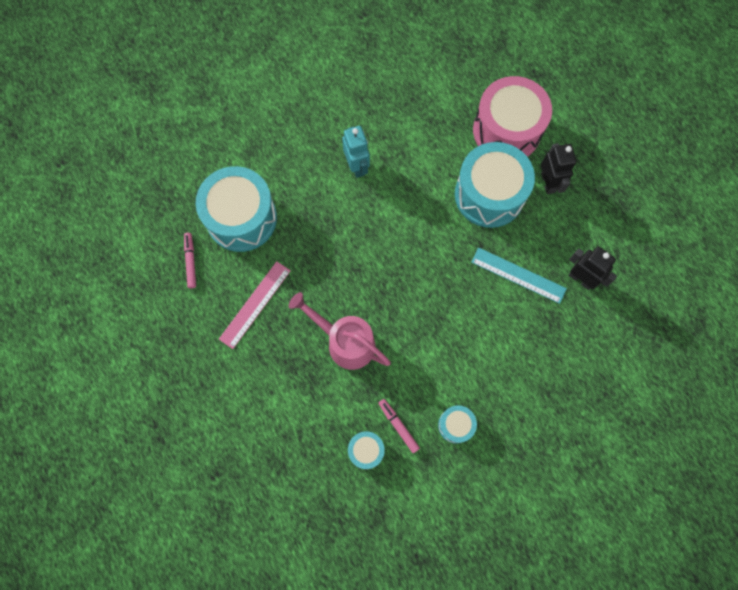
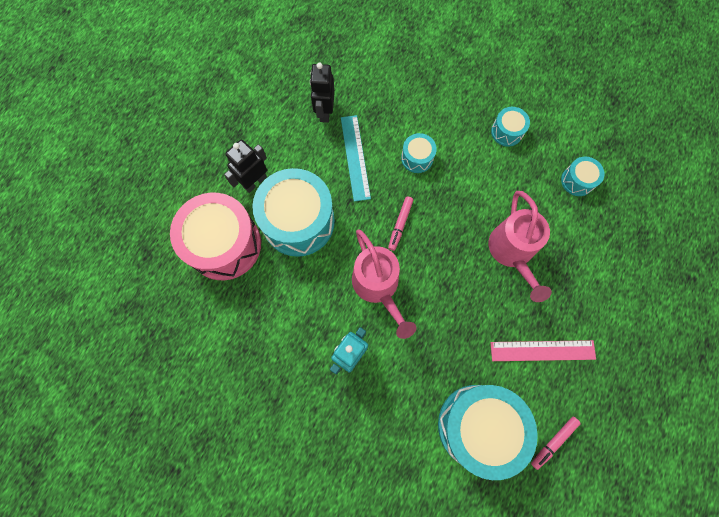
camera: 125 degrees left, 0 degrees up
(392, 219) = (378, 287): none -> pink watering can
(398, 426) = (540, 170): pink marker -> pink marker (400, 224)
(483, 326) = (417, 158): none -> turquoise drum

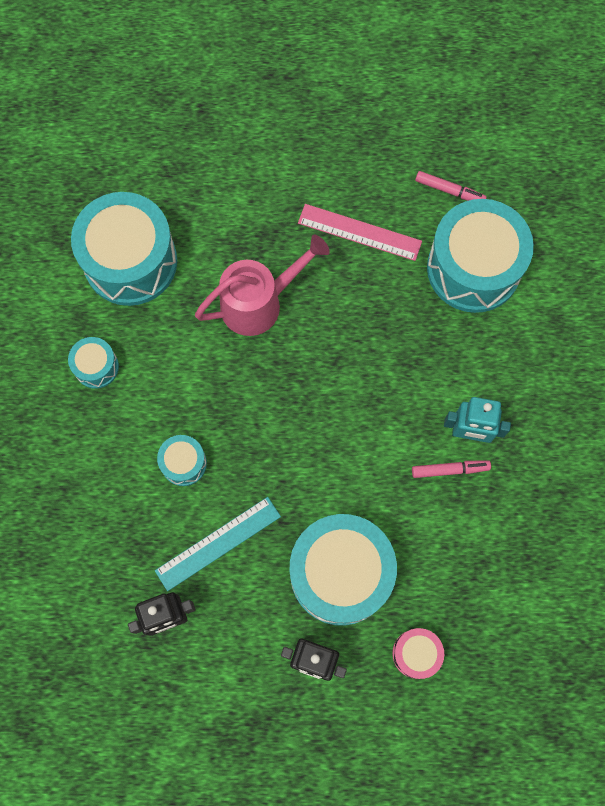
camera: 115 degrees left, 0 degrees up
(224, 244) = (416, 653): pink drum -> pink drum, size x0.46
(378, 287) = (376, 436): pink watering can -> none
(400, 224) = (285, 445): pink marker -> pink marker (450, 470)
(542, 351) = (359, 232): pink ruler -> pink ruler turned 45 degrees counterclockwise
(577, 181) = (130, 261): turquoise drum -> turquoise drum, size x2.16

